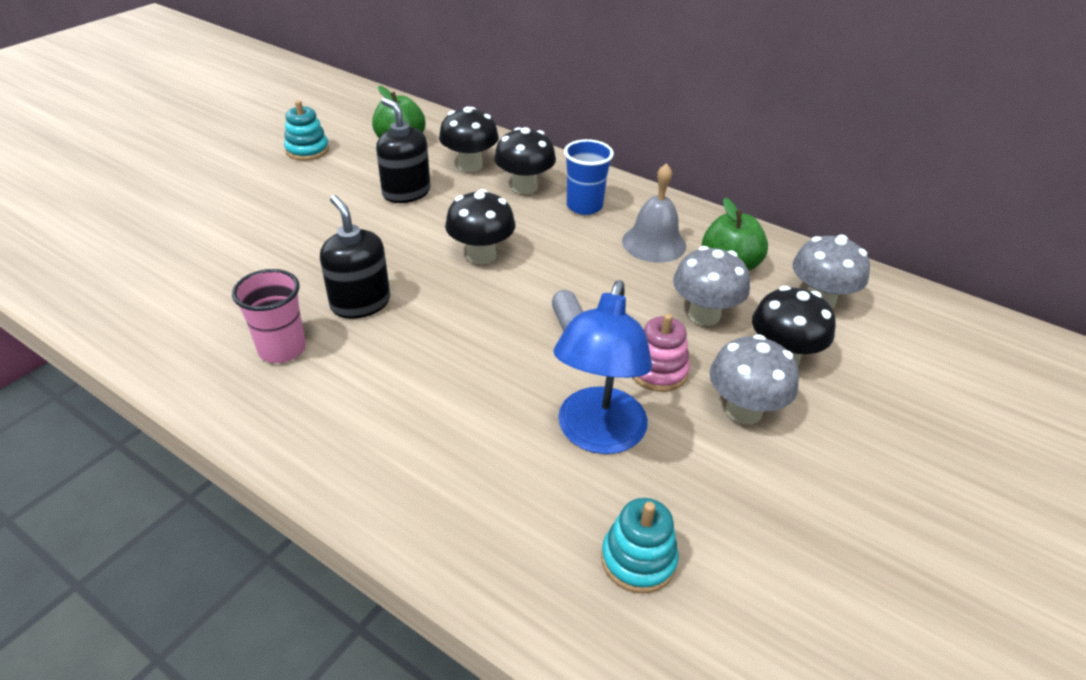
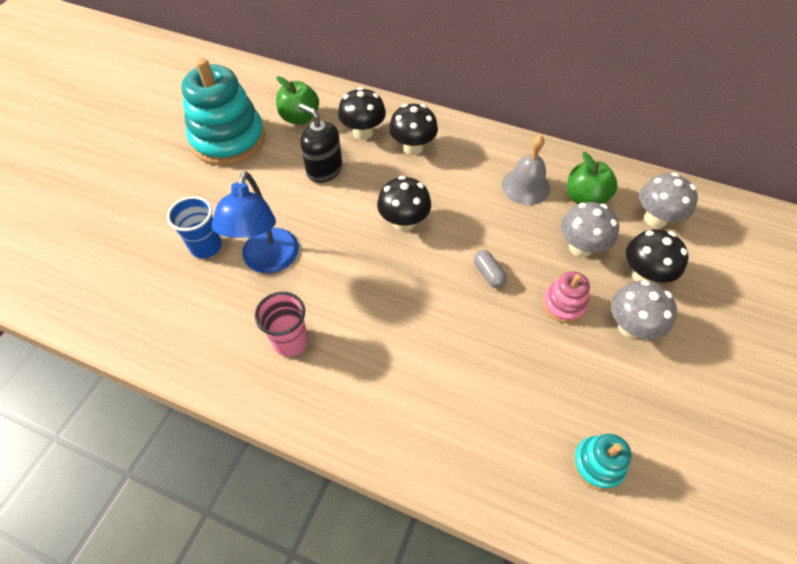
camera: 10 degrees left, 15 degrees up
(307, 150) = (228, 139): turquoise stacking toy -> turquoise stacking toy, size x2.12
(360, 303) = (331, 286): black soap dispenser -> none
(584, 206) = (464, 159): blue cup -> blue cup (206, 246)
(597, 435) = (540, 369): blue lamp -> blue lamp (268, 261)

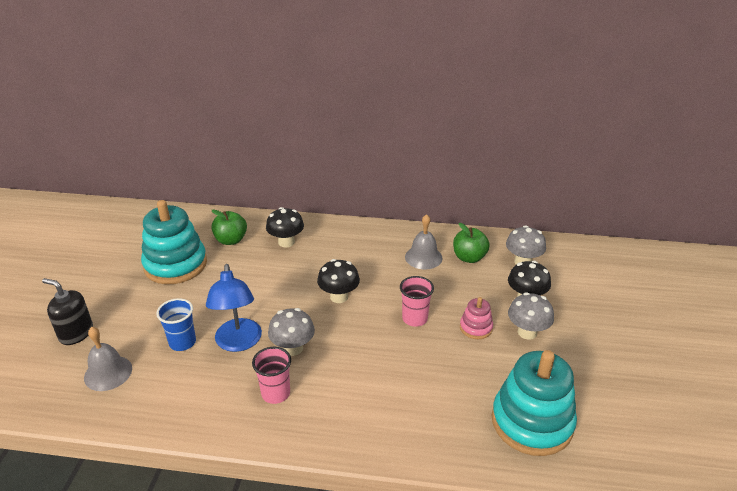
camera: 15 degrees left, 20 degrees down
(115, 269) = (108, 373): none -> grey bell
(324, 170) = (263, 273): black soap dispenser -> black soap dispenser (76, 333)
(412, 148) = (329, 246): black mushroom -> none
(488, 274) = (414, 319): grey capsule -> pink cup
(580, 247) = (476, 289): grey mushroom -> grey mushroom (293, 348)
(597, 464) = (532, 422): turquoise stacking toy -> turquoise stacking toy, size x2.12

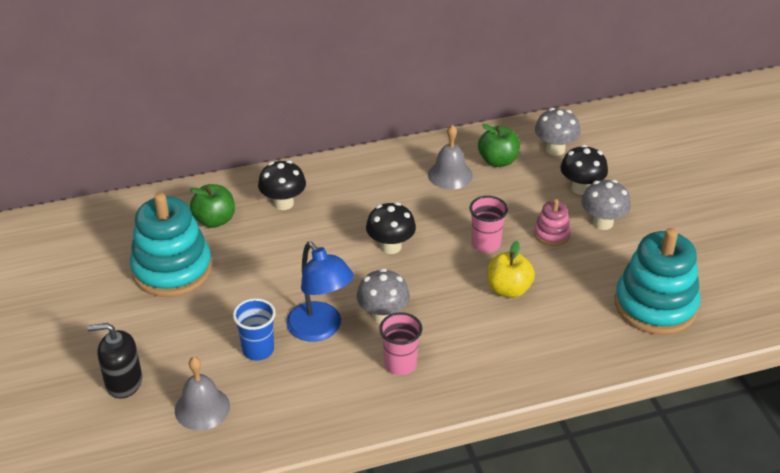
camera: 25 degrees left, 5 degrees up
(408, 362) = (508, 289): none -> yellow apple

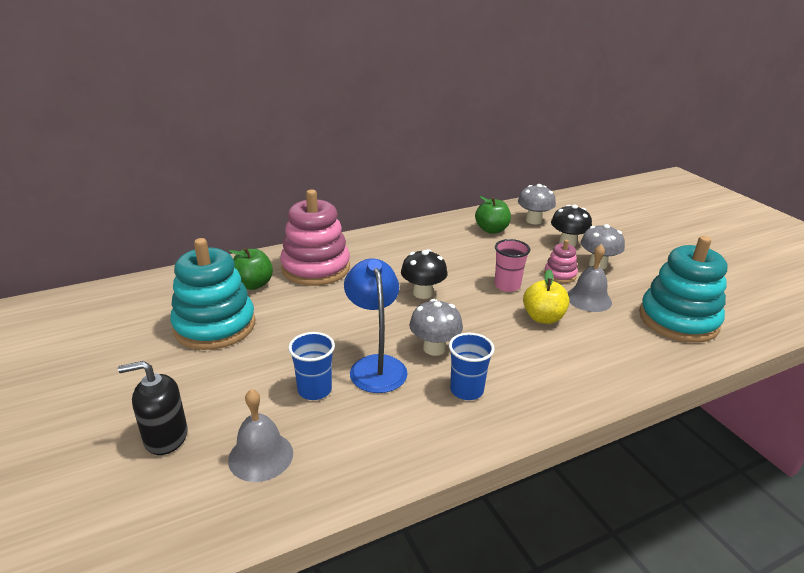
camera: 10 degrees left, 10 degrees down
(283, 203) = (316, 268): black mushroom -> pink stacking toy
(320, 329) = (375, 365): blue lamp -> blue lamp turned 150 degrees counterclockwise
(400, 364) = (466, 390): pink cup -> blue cup
(450, 175) = (456, 241): grey bell -> grey bell (588, 299)

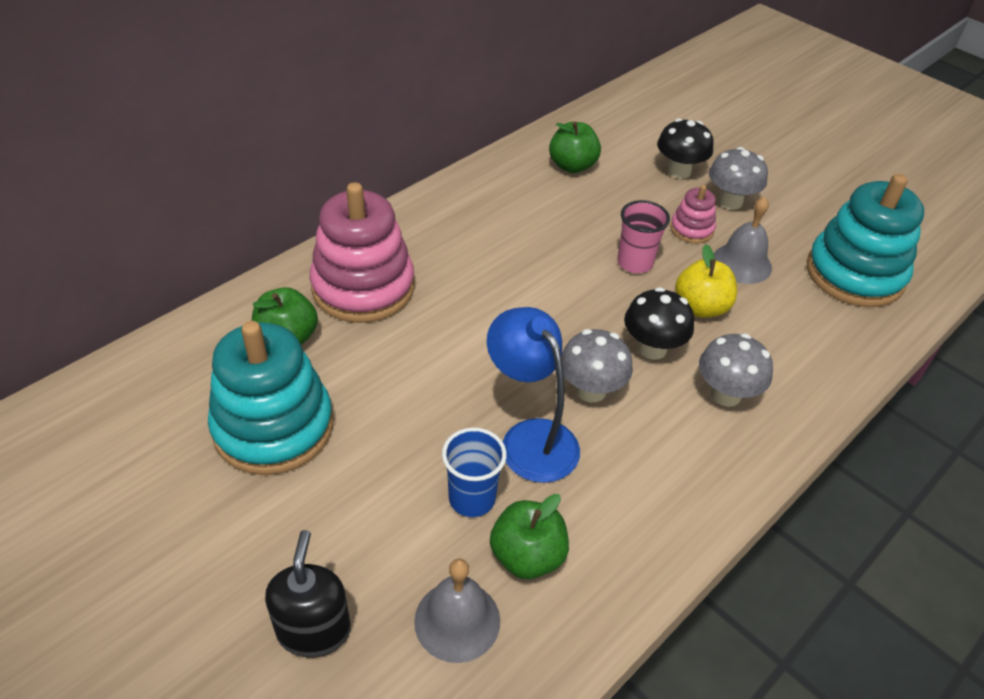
camera: 20 degrees left, 15 degrees up
(165, 437) = (314, 630): black soap dispenser -> black soap dispenser turned 120 degrees clockwise
(332, 431) = (527, 556): none -> green apple
(423, 293) = (533, 300): black mushroom -> black mushroom (652, 348)
(466, 390) = (659, 447): blue cup -> none
(533, 220) = (620, 138): grey mushroom -> grey mushroom (725, 394)

